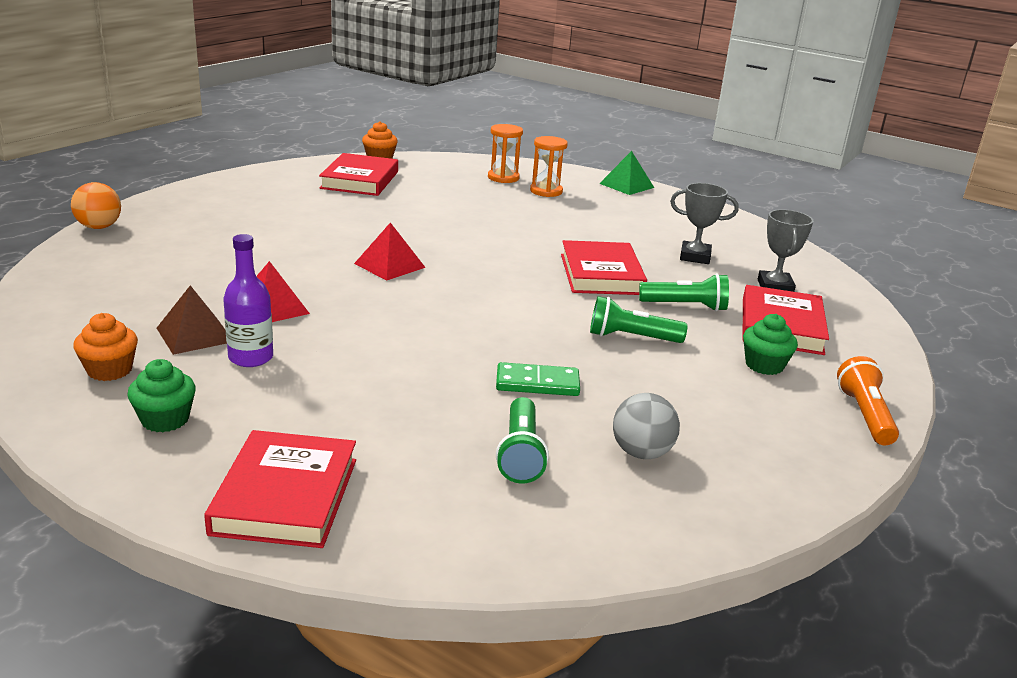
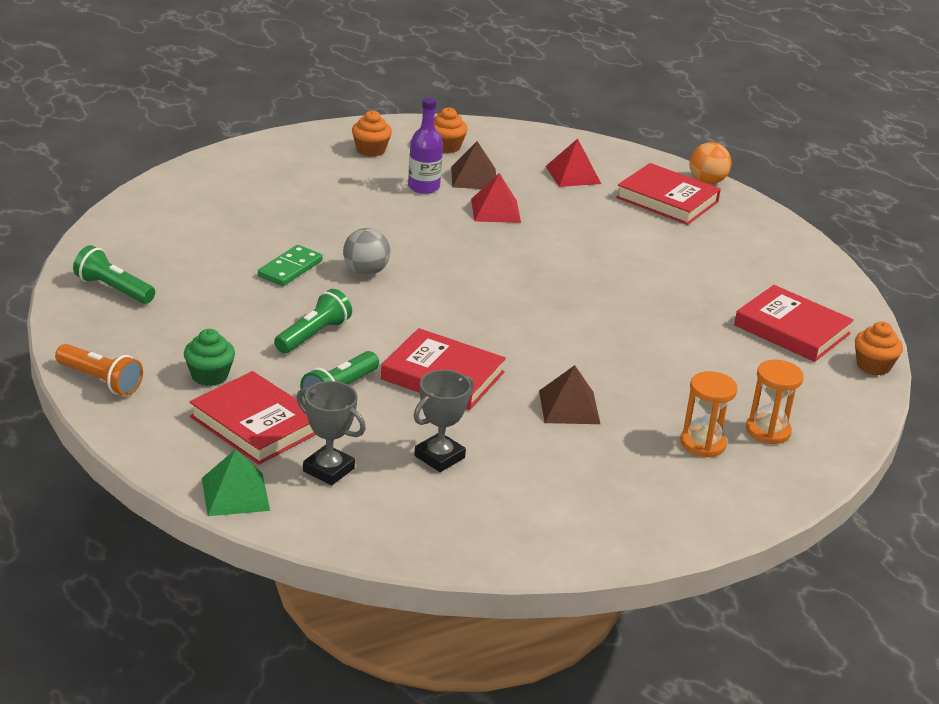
camera: 120 degrees right, 5 degrees up
(165, 420) = (371, 150): green cupcake -> orange cupcake
(285, 496) = (261, 162): red book -> red book (667, 200)
(390, 265) = (542, 277): red pyramid -> red pyramid (573, 175)
(520, 454) = (220, 233): green flashlight -> green flashlight (113, 289)
(569, 229) = (569, 407): none -> brown pyramid
(626, 185) = (699, 523): green pyramid -> green pyramid (235, 494)
(641, 453) = (173, 270): grey ball -> grey ball (365, 272)

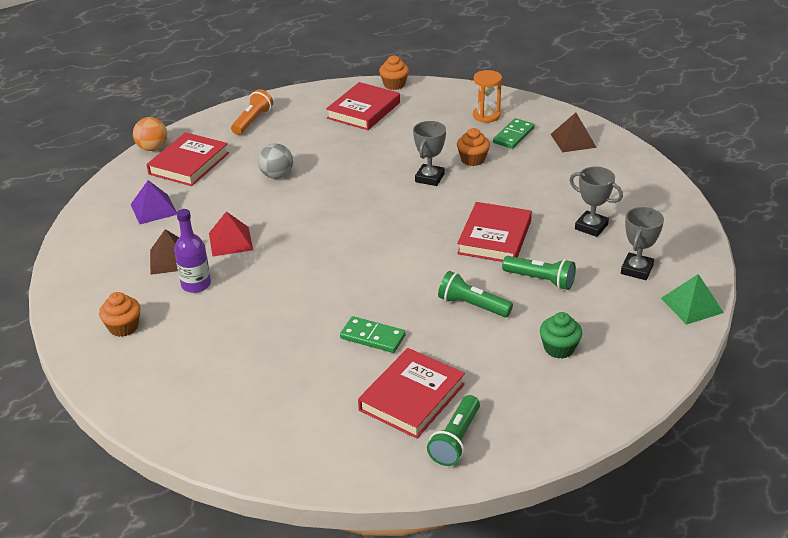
camera: 95 degrees left, 5 degrees up
(100, 381) = (602, 408): orange flashlight -> orange flashlight (252, 121)
(255, 424) = (606, 312): red book -> red book (412, 397)
(365, 272) = (361, 294): grey ball -> grey ball (277, 175)
(446, 146) = (108, 282): orange cupcake -> orange cupcake (472, 159)
(569, 407) = (502, 183): brown pyramid -> brown pyramid (573, 140)
(573, 175) = (154, 209): red pyramid -> purple pyramid
(597, 352) = (429, 178): none -> grey trophy
(703, 443) = (513, 135): orange hourglass -> green domino

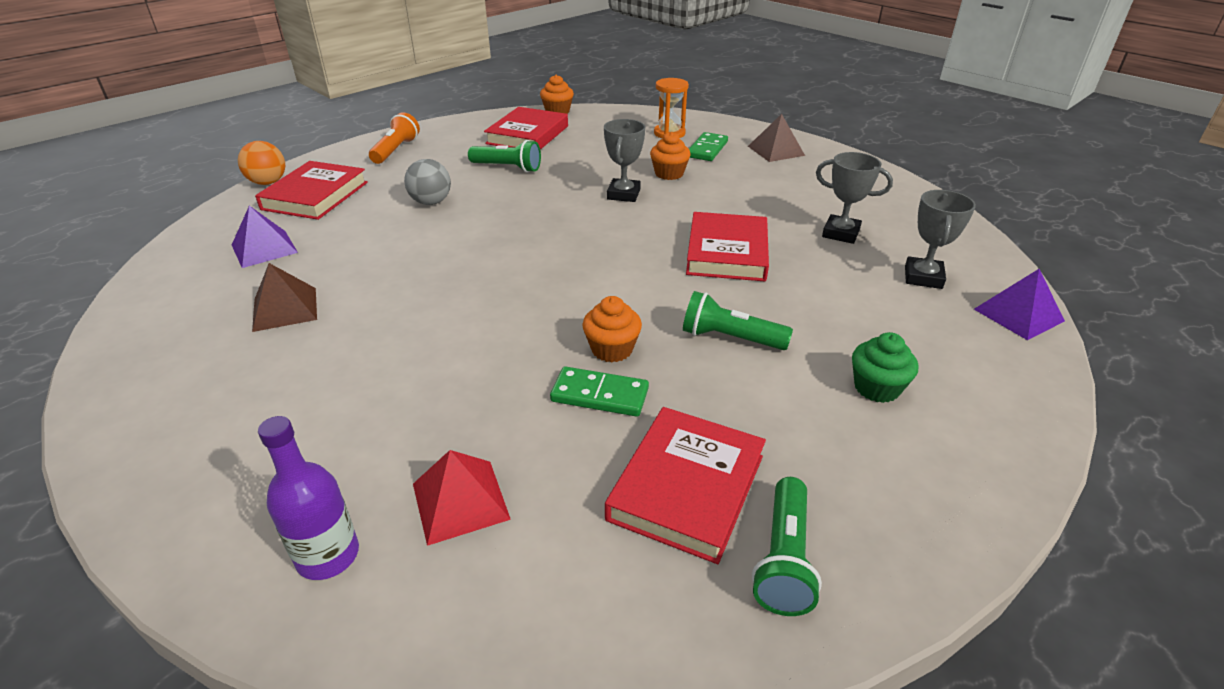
camera: 10 degrees left, 0 degrees up
(123, 327) = (200, 414): orange cupcake -> orange cupcake (612, 349)
(196, 284) = (322, 340): purple bottle -> purple bottle (328, 555)
(230, 241) = (373, 280): red pyramid -> red pyramid (460, 501)
(540, 280) = (808, 299): green flashlight -> green flashlight (508, 168)
(692, 305) = (1018, 315): green pyramid -> purple pyramid

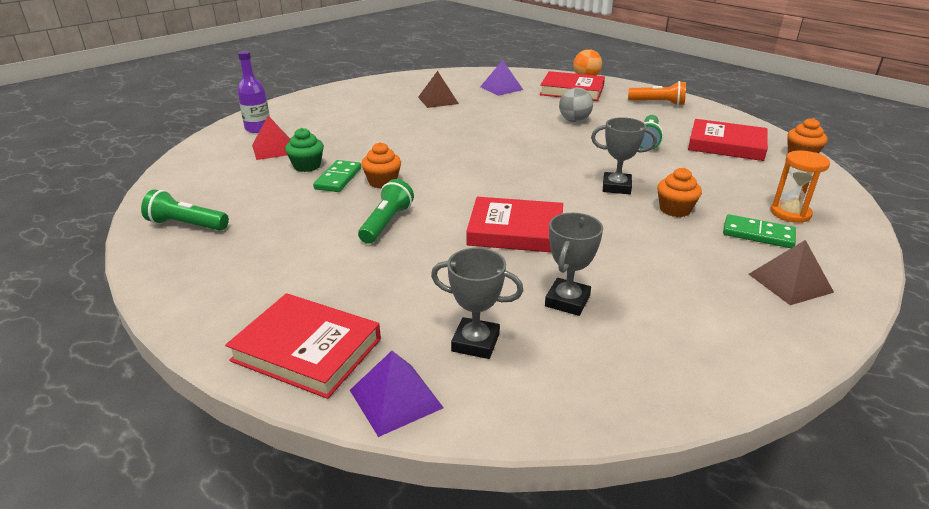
camera: 90 degrees right, 5 degrees down
(686, 487) = (251, 201): red book -> red book (307, 350)
(876, 388) = (309, 279): green cupcake -> green cupcake (307, 166)

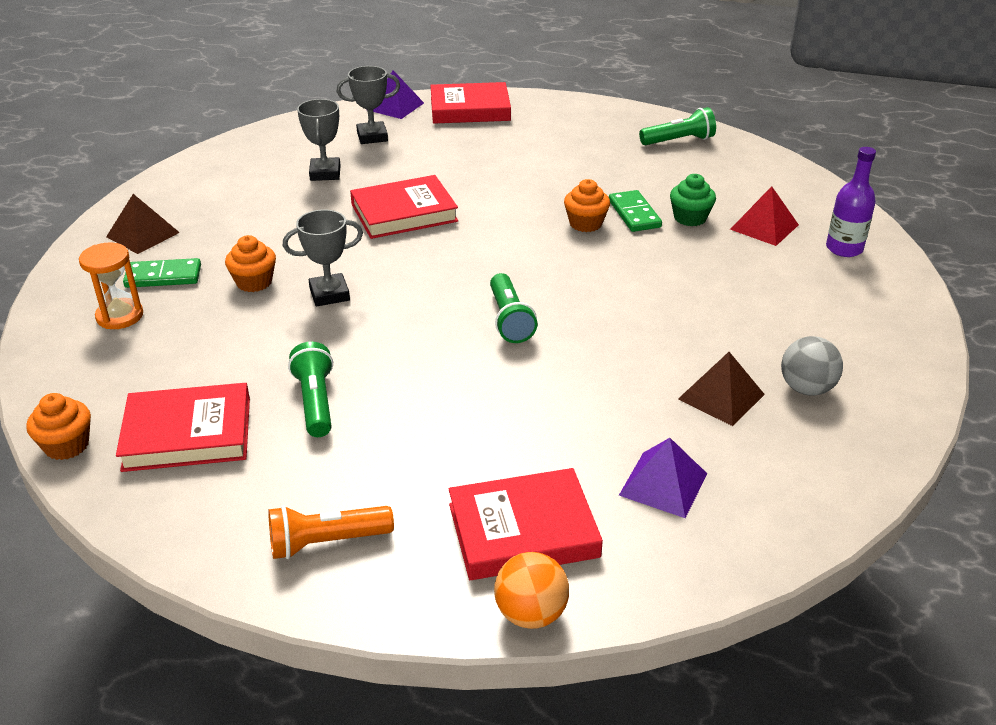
camera: 150 degrees right, 5 degrees up
(386, 223) = (524, 187): green flashlight -> green flashlight (509, 320)
(574, 120) = (454, 417): grey ball -> grey ball (806, 388)

